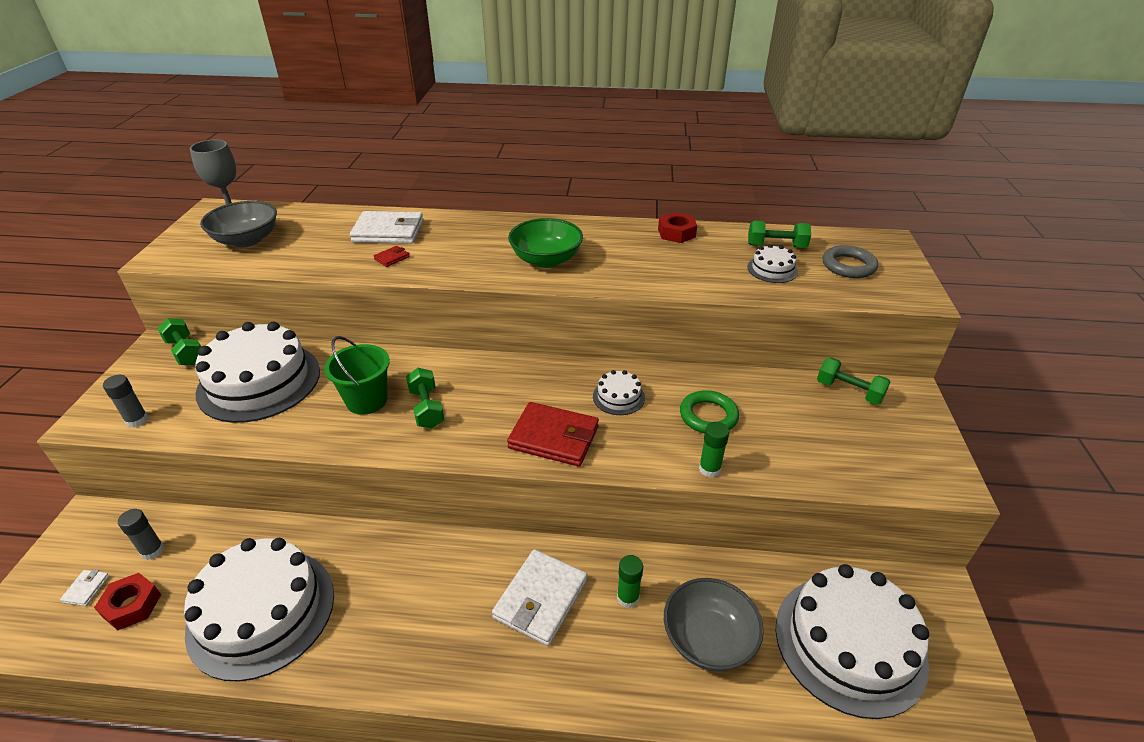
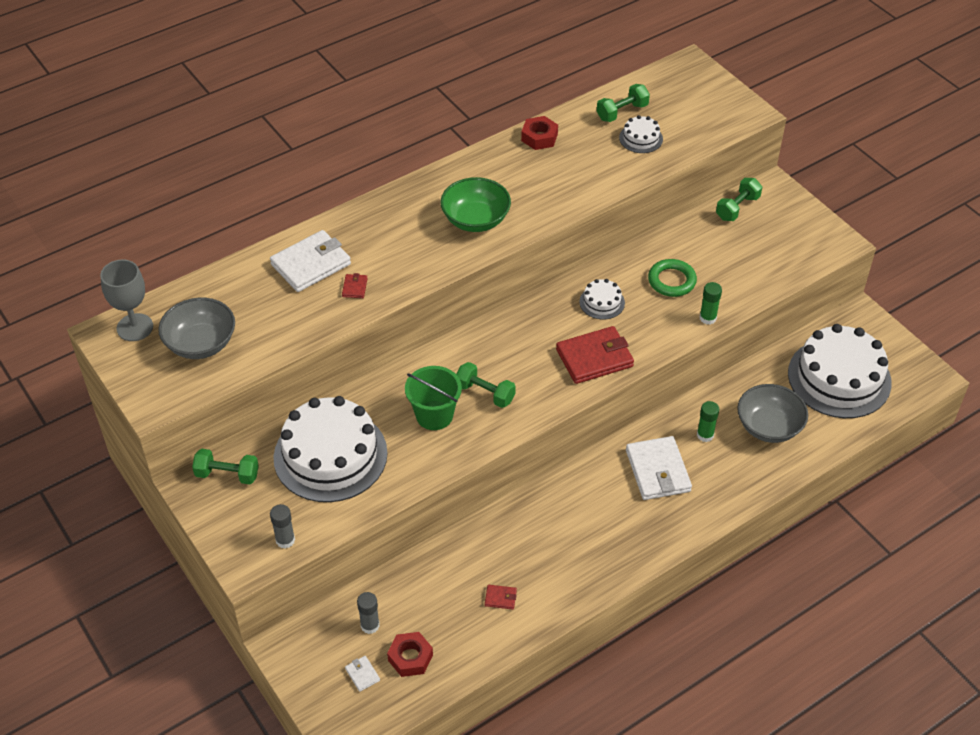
camera: 40 degrees left, 10 degrees up
(261, 611) = (500, 598): white cake -> red wallet
(848, 266) = (686, 106): grey ring -> none
(849, 391) = (737, 208): green dumbbell -> green dumbbell turned 45 degrees counterclockwise

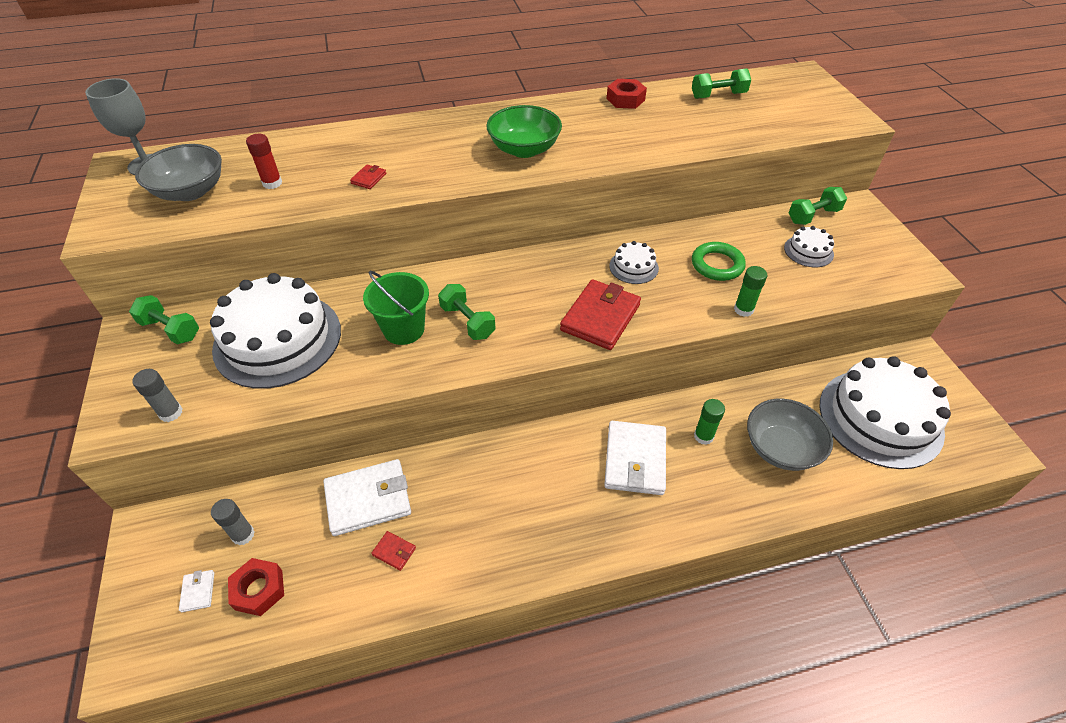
camera: 20 degrees right, 0 degrees up
(270, 315) = (272, 183): none -> red glue stick
(311, 264) = (343, 151): white wallet -> white wallet (368, 499)
(594, 358) = (600, 317): red wallet -> red wallet turned 60 degrees counterclockwise
(641, 138) = (728, 118): white cake -> white cake (808, 251)

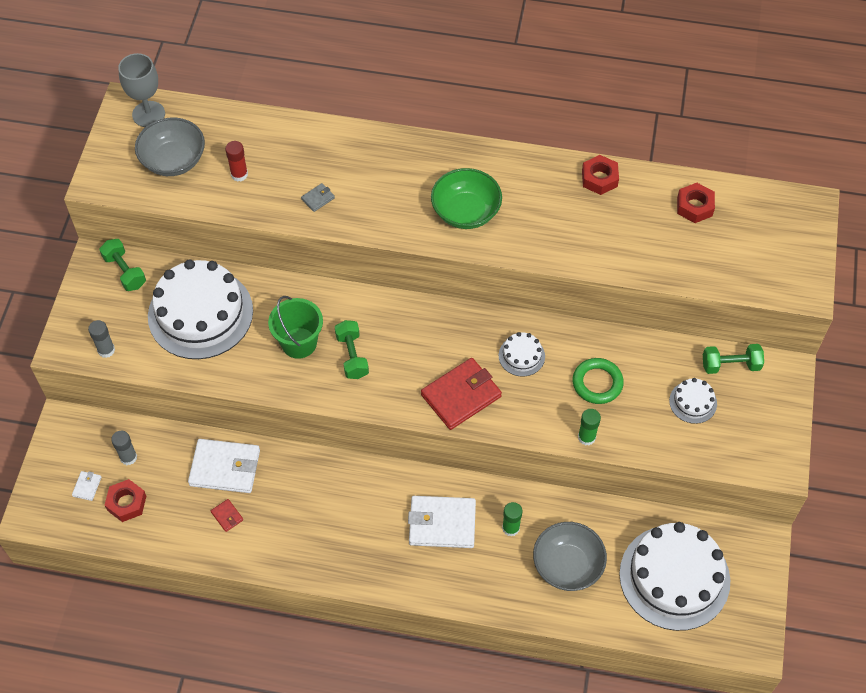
camera: 25 degrees right, 10 degrees up
(369, 178) = (318, 198): red wallet -> grey wallet
(635, 460) = (442, 523): white wallet -> white wallet turned 60 degrees clockwise
(718, 95) = (694, 206): green dumbbell -> red nut

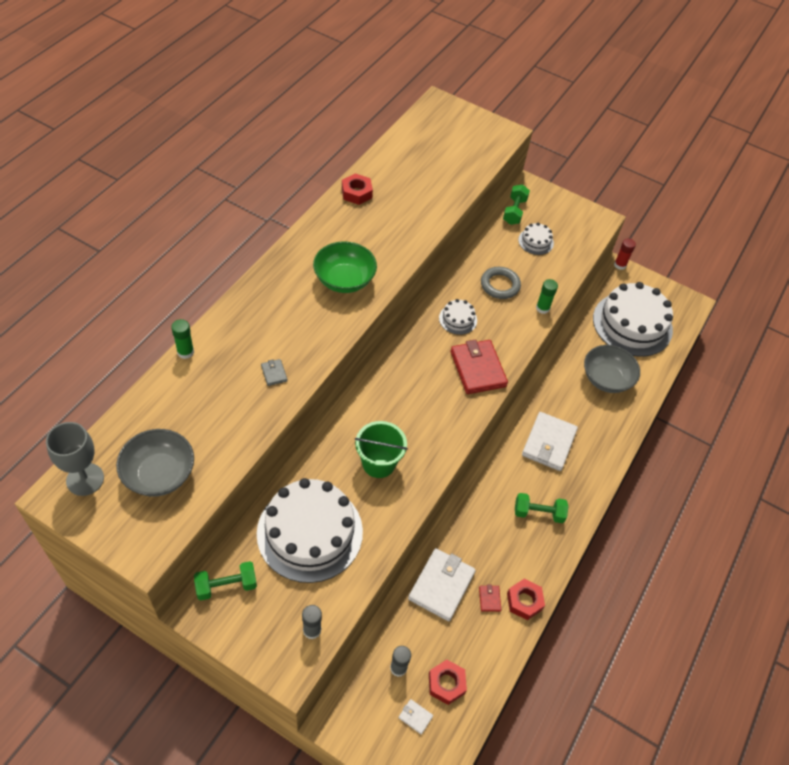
camera: 75 degrees left, 5 degrees down
(227, 516) = (489, 599): red wallet -> red wallet turned 75 degrees counterclockwise
(239, 174) = (211, 424): red glue stick -> red glue stick (620, 265)
(352, 356) = (409, 428): green dumbbell -> green dumbbell (538, 513)
(511, 528) = (566, 401): green glue stick -> green glue stick (185, 352)
(597, 383) = (500, 285): green ring -> grey ring
(694, 206) = (409, 155): red nut -> red nut (524, 601)

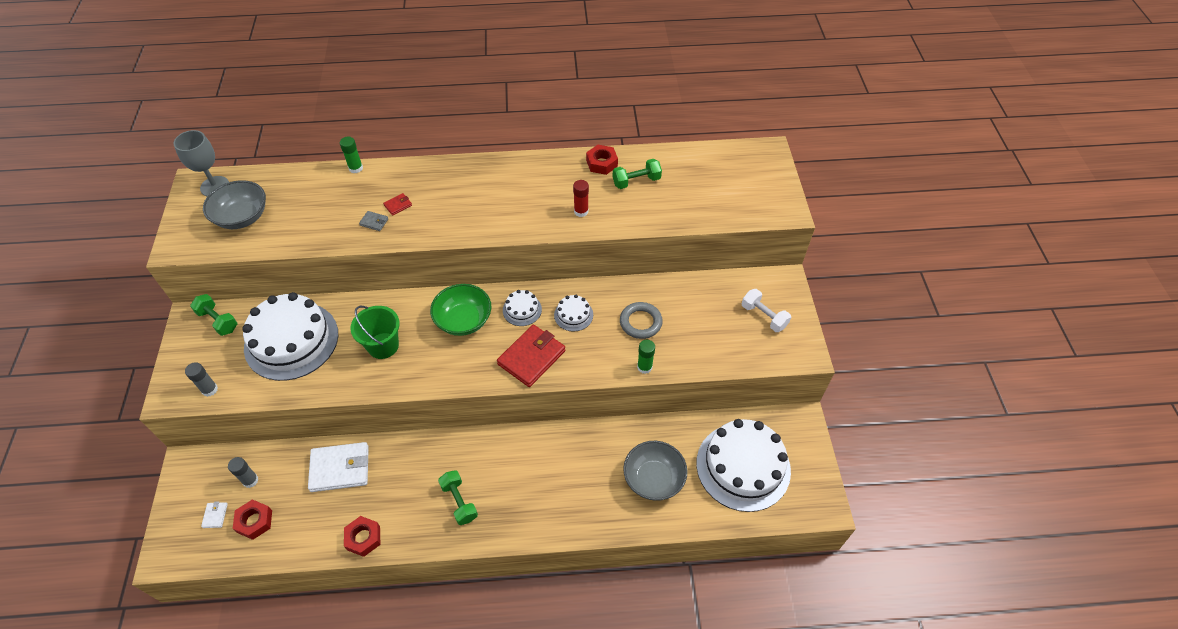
camera: 60 degrees right, 0 degrees up
(274, 373) = (374, 222): grey wallet -> grey wallet turned 75 degrees clockwise
(344, 280) = (501, 208): green bowl -> green bowl (463, 320)
(489, 599) = (349, 510): red wallet -> red wallet (398, 205)
(514, 211) = (740, 285): green dumbbell -> green dumbbell (636, 181)
(536, 241) = (721, 320): white cake -> white cake (522, 310)
(548, 443) = (539, 470): white wallet -> none
(552, 218) = (764, 316): none -> white dumbbell
(620, 265) = (808, 417): red glue stick -> red glue stick (581, 211)

